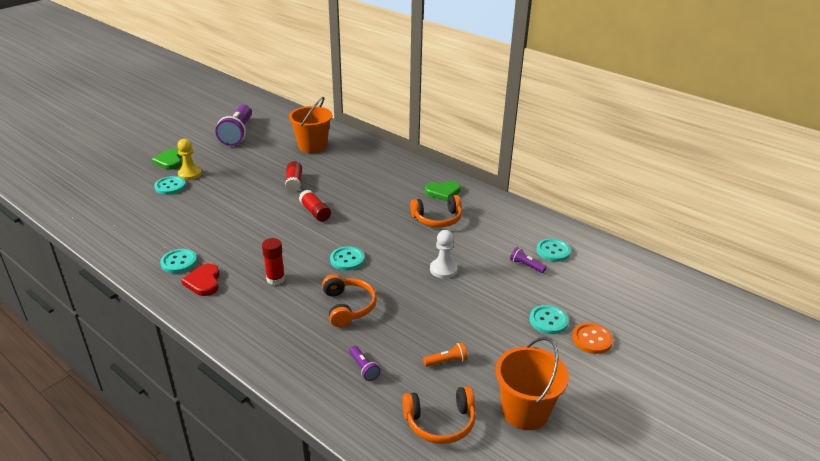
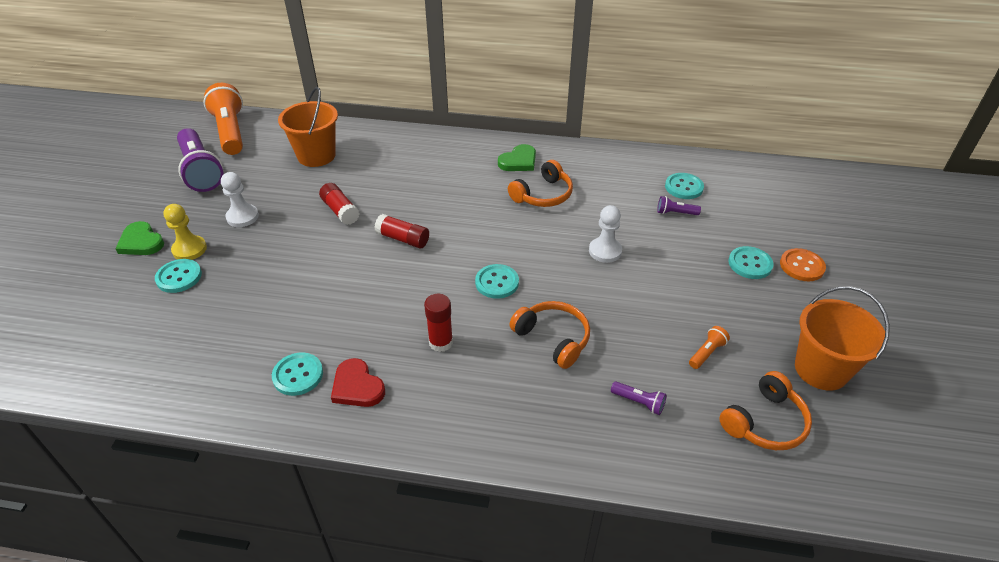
camera: 30 degrees left, 10 degrees up
(235, 166) = (242, 217): none -> white pawn
(276, 117) = (230, 132): none -> orange flashlight

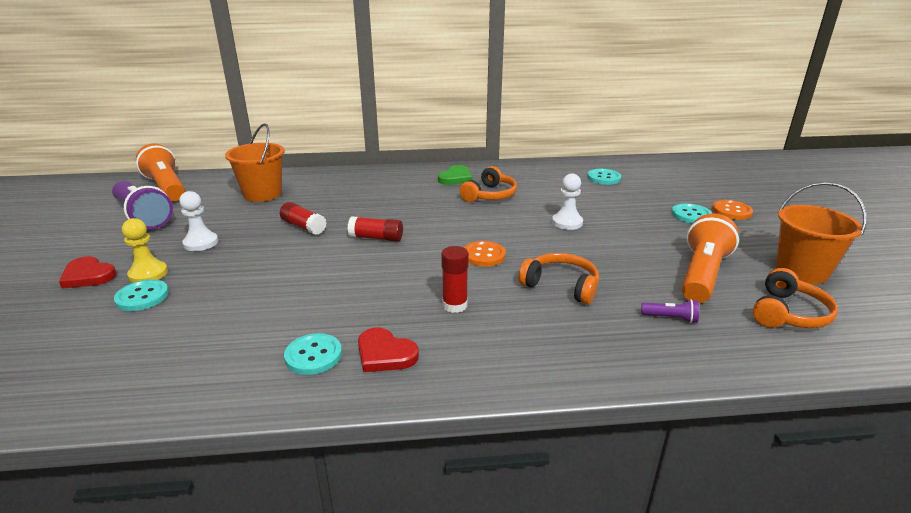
camera: 15 degrees left, 15 degrees down
(141, 242) = (88, 276): green heart -> red heart
(497, 282) = (484, 255): turquoise button -> orange button
(675, 213) = (608, 193): purple flashlight -> none
(706, 353) = (702, 275): orange flashlight -> orange flashlight, size x2.36

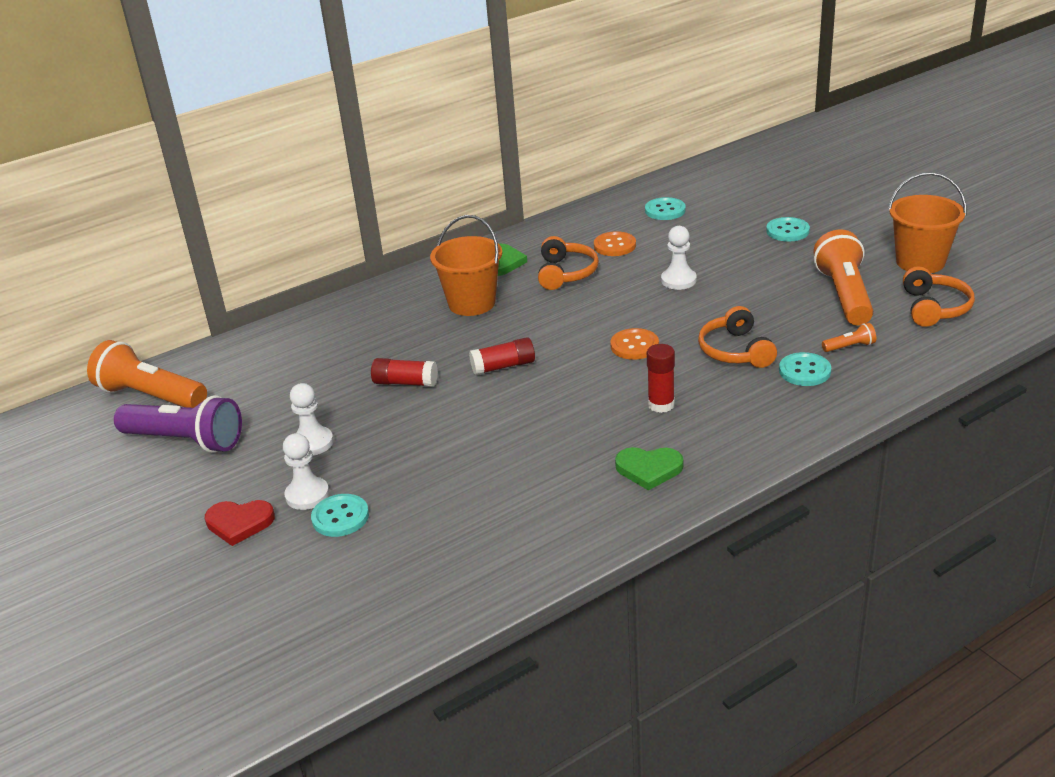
camera: 25 degrees left, 5 degrees up
(148, 274) = (307, 495): yellow pawn -> white pawn
(262, 194) = (294, 361): orange bucket -> orange bucket (472, 303)
(313, 355) = (589, 496): turquoise button -> turquoise button (804, 371)
(385, 354) = (649, 469): red heart -> green heart
(561, 286) = (735, 351): orange headphones -> orange headphones turned 105 degrees counterclockwise
(670, 318) = (849, 347): purple flashlight -> orange flashlight
(731, 211) = (821, 214): orange button -> orange button (614, 245)

